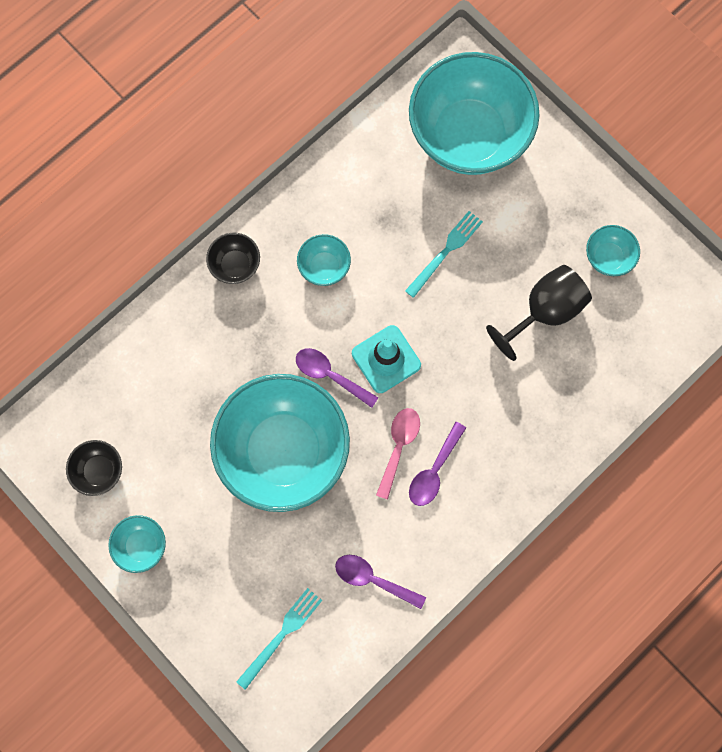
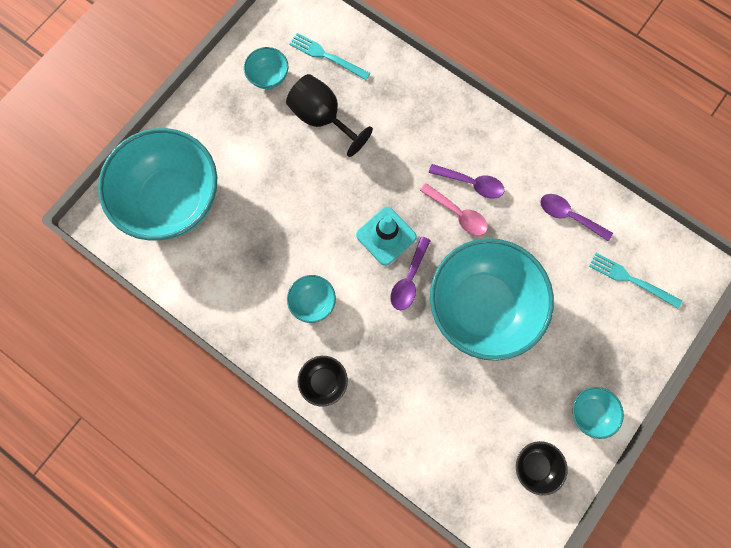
camera: 100 degrees left, 0 degrees up
(373, 579) = (569, 216): purple spoon -> purple spoon turned 105 degrees clockwise
(398, 447) = (458, 214): pink spoon -> pink spoon turned 150 degrees counterclockwise
(445, 252) = (283, 203): turquoise fork -> turquoise fork (327, 56)

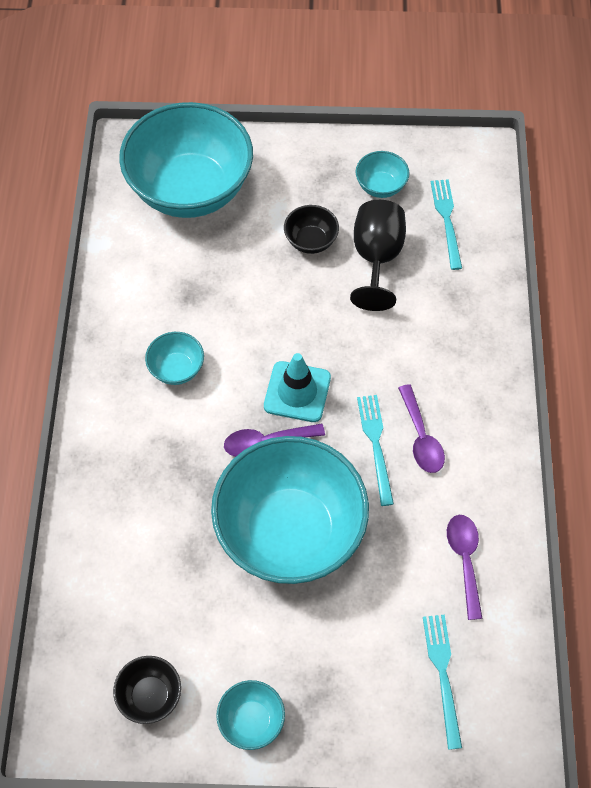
camera: 55 degrees right, 15 degrees down
(324, 381) = (101, 429): black bowl -> black bowl (311, 241)
(458, 214) = (376, 445): pink spoon -> turquoise fork

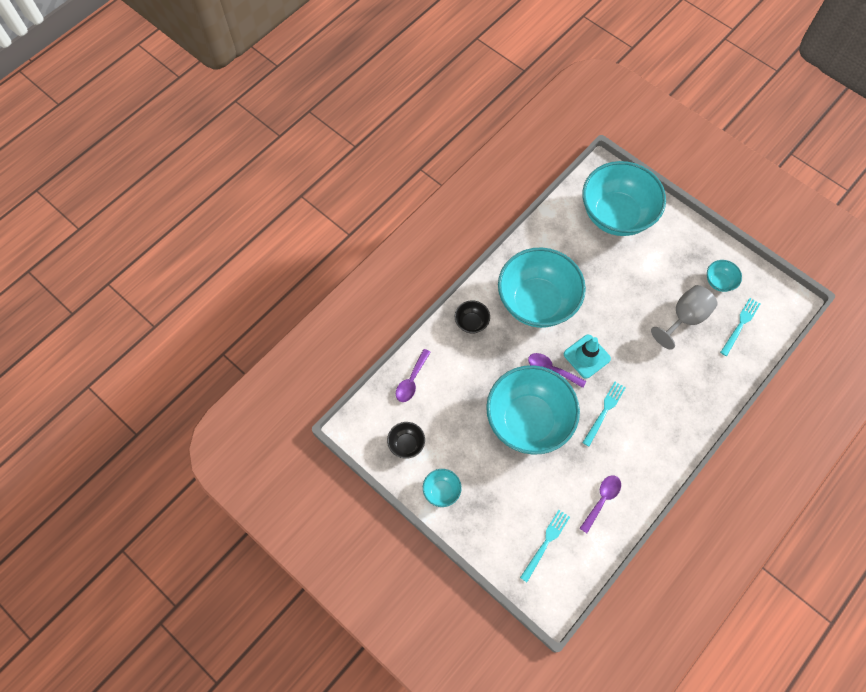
camera: 40 degrees right, 5 degrees up
(177, 369) = (537, 302): turquoise bowl -> turquoise bowl, size x2.42
(311, 241) = (657, 285): black bowl -> black bowl (471, 322)
(376, 258) = (684, 318): black goblet -> grey goblet
(421, 437) = (630, 425): purple spoon -> purple spoon (411, 380)

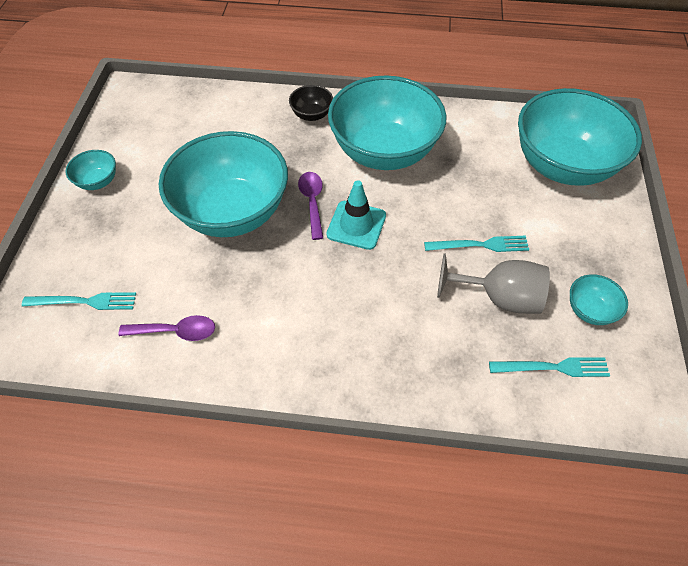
camera: 55 degrees right, 10 degrees down
(406, 444) = (135, 132): black bowl -> none
(411, 380) = (209, 103): purple spoon -> none
(604, 411) = (298, 276): turquoise fork -> turquoise fork (480, 245)

